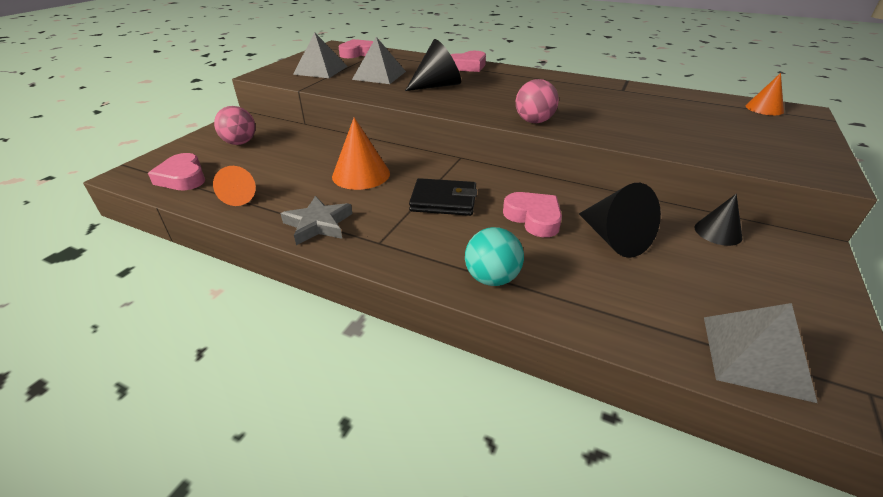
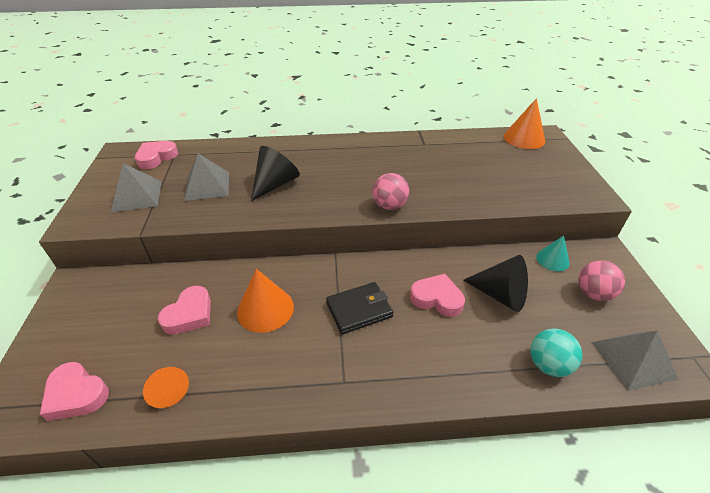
camera: 30 degrees left, 5 degrees up
(240, 143) = (101, 317): pink ball -> pink ball (593, 293)
(318, 224) = (275, 387): grey star -> none
(468, 66) = (281, 148): pink heart -> pink heart (189, 314)
(492, 278) = (452, 375): turquoise ball -> turquoise ball (548, 365)
(718, 232) = (552, 260): black cone -> turquoise cone
(764, 108) = (524, 138): orange cone -> orange cone, size x1.60

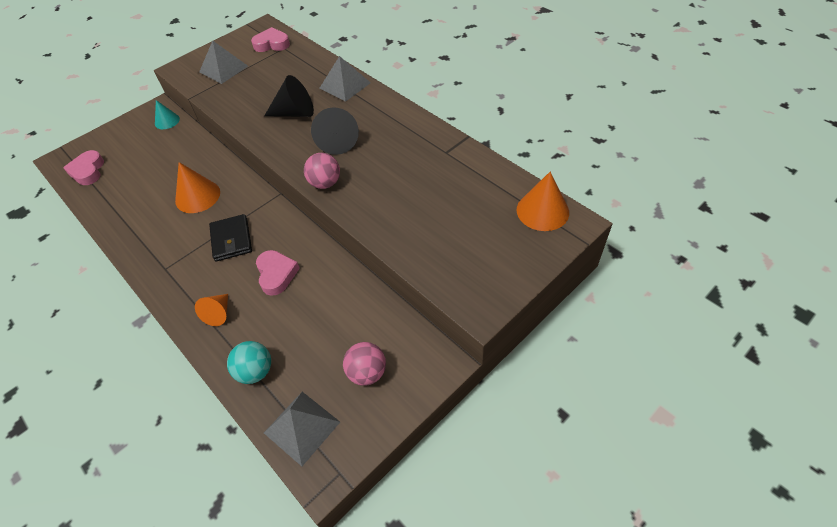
camera: 55 degrees right, 10 degrees up
(168, 390) = (111, 201): orange cone -> orange cone (218, 313)
(189, 314) = (169, 169): pink heart -> none
(207, 186) = (262, 86): grey pyramid -> grey pyramid (345, 85)
(359, 310) = (231, 240): black wallet -> black wallet turned 45 degrees clockwise
(500, 295) = (312, 310): black cone -> black cone (338, 141)
(552, 260) = (391, 326): turquoise cone -> turquoise cone (167, 121)

